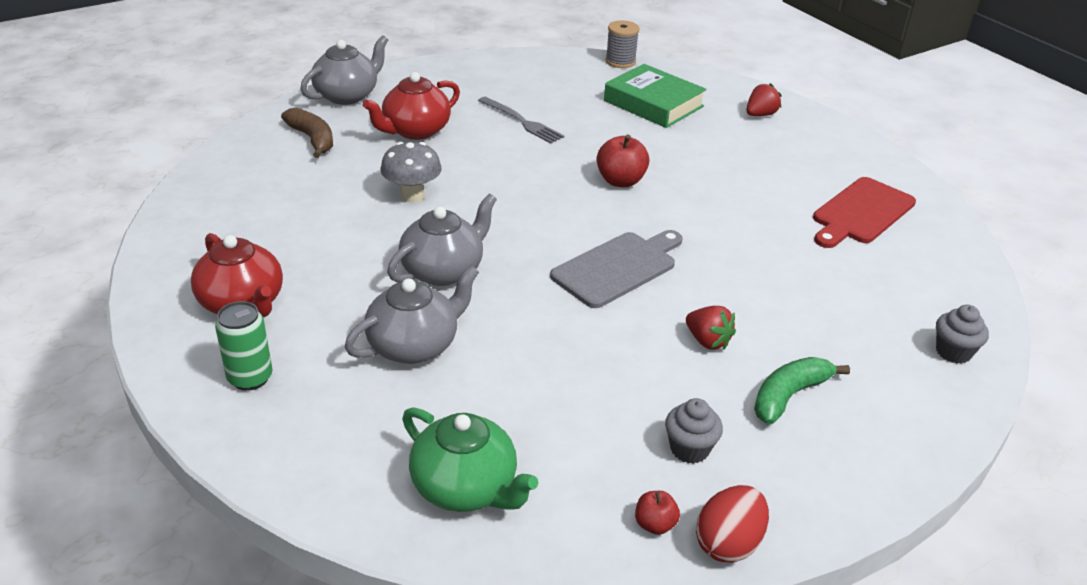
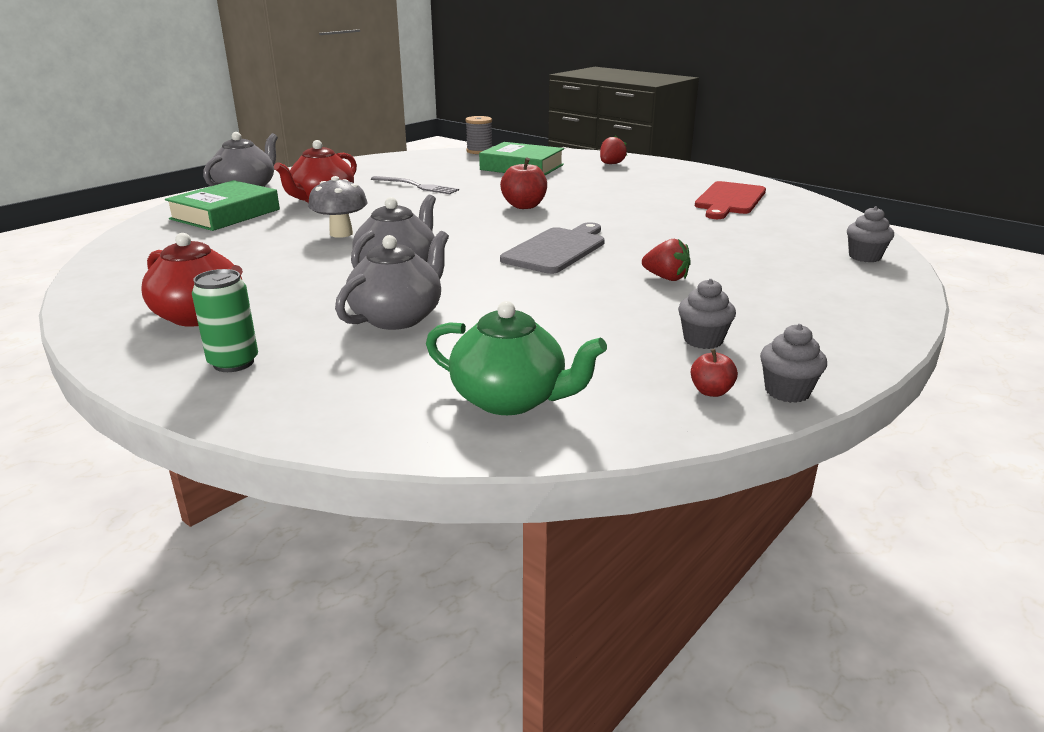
camera: 15 degrees left, 10 degrees down
(312, 139) = (225, 214): brown banana -> green book
(728, 543) = (787, 391): red egg -> grey cupcake
(789, 396) = (760, 297): green banana -> none

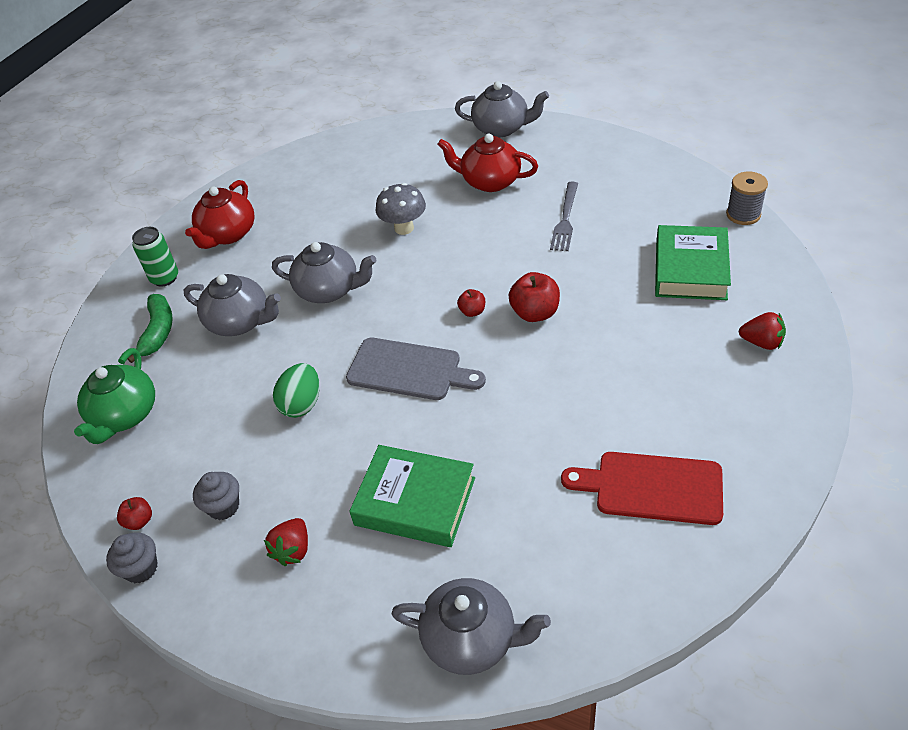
camera: 80 degrees right, 20 degrees up
(225, 214) = (428, 150): green book -> green book (415, 501)
(354, 371) = (158, 332): none -> green banana
(500, 223) = (472, 311): none -> red apple
(569, 294) = (302, 404): none -> green egg
(666, 278) = (356, 463): red strawberry -> red strawberry (293, 550)
(864, 257) = (471, 639): grey cupcake -> grey teapot

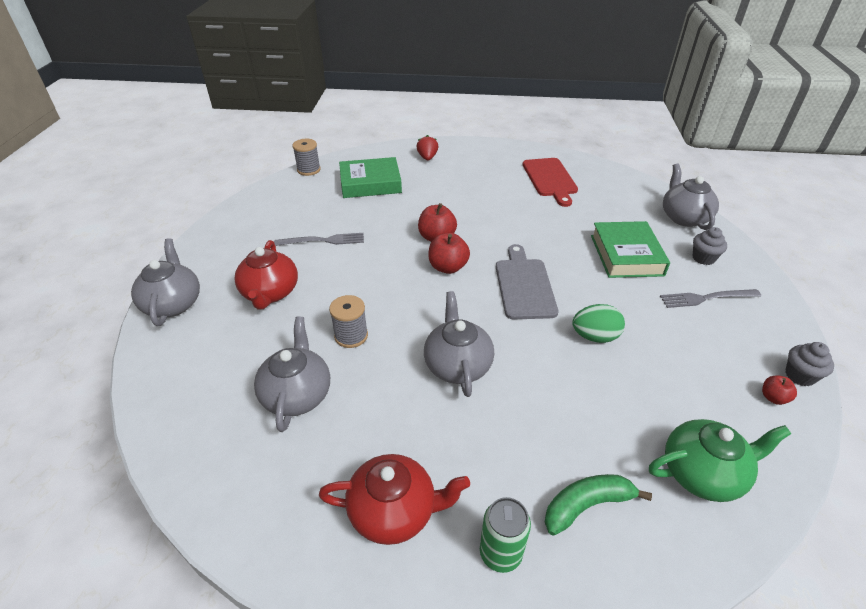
camera: 115 degrees left, 5 degrees down
(224, 506) = (713, 348): grey cupcake -> grey cupcake (703, 258)
(240, 322) = (532, 424): grey teapot -> grey teapot (297, 394)
(293, 550) = (706, 298): red strawberry -> grey fork
(404, 228) = (351, 336): grey mushroom -> grey spool
(472, 311) = (448, 267): red apple -> red apple, size x1.78

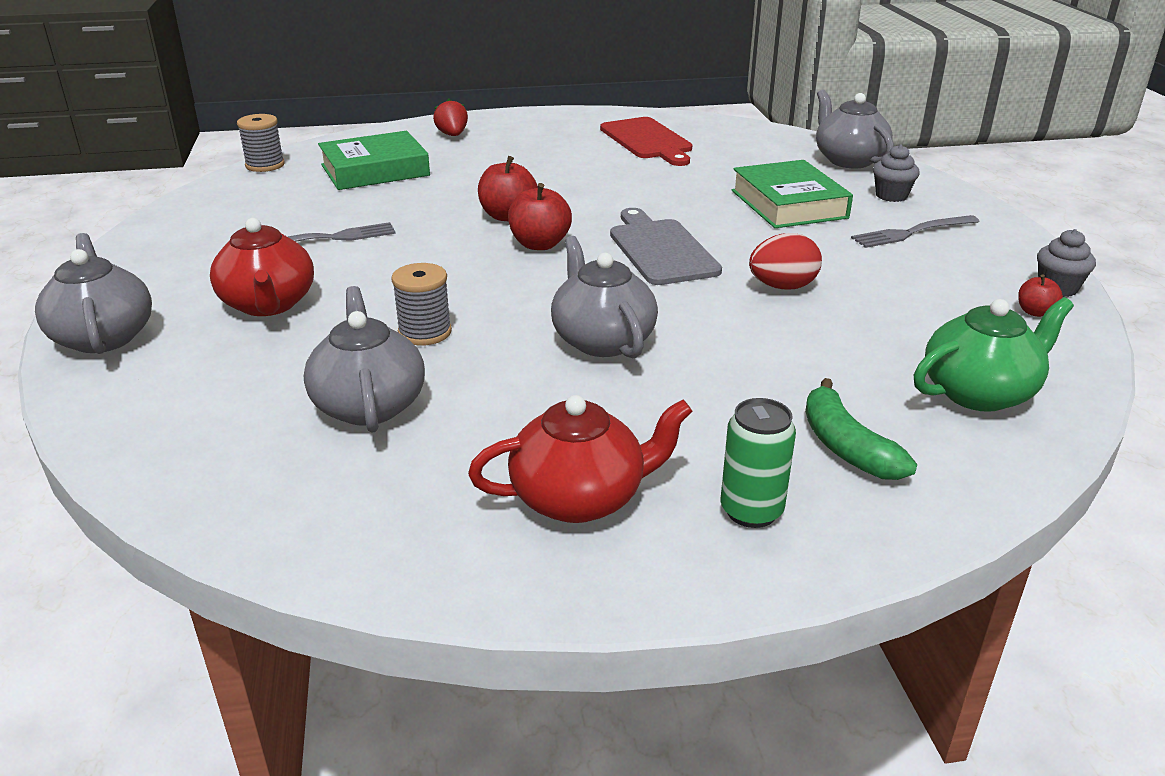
camera: 15 degrees left, 10 degrees down
(586, 505) = (846, 446): green banana -> green banana turned 75 degrees counterclockwise
(594, 336) = (782, 287): green egg -> red egg

